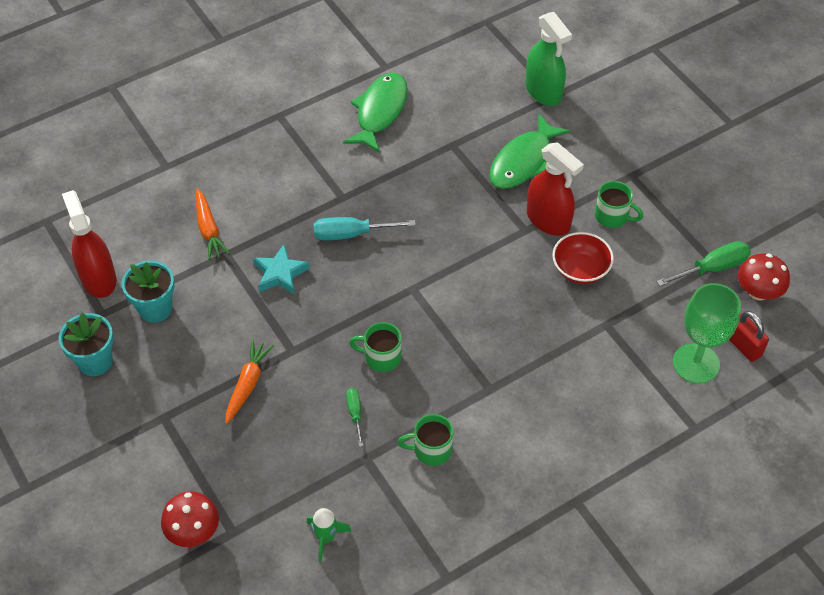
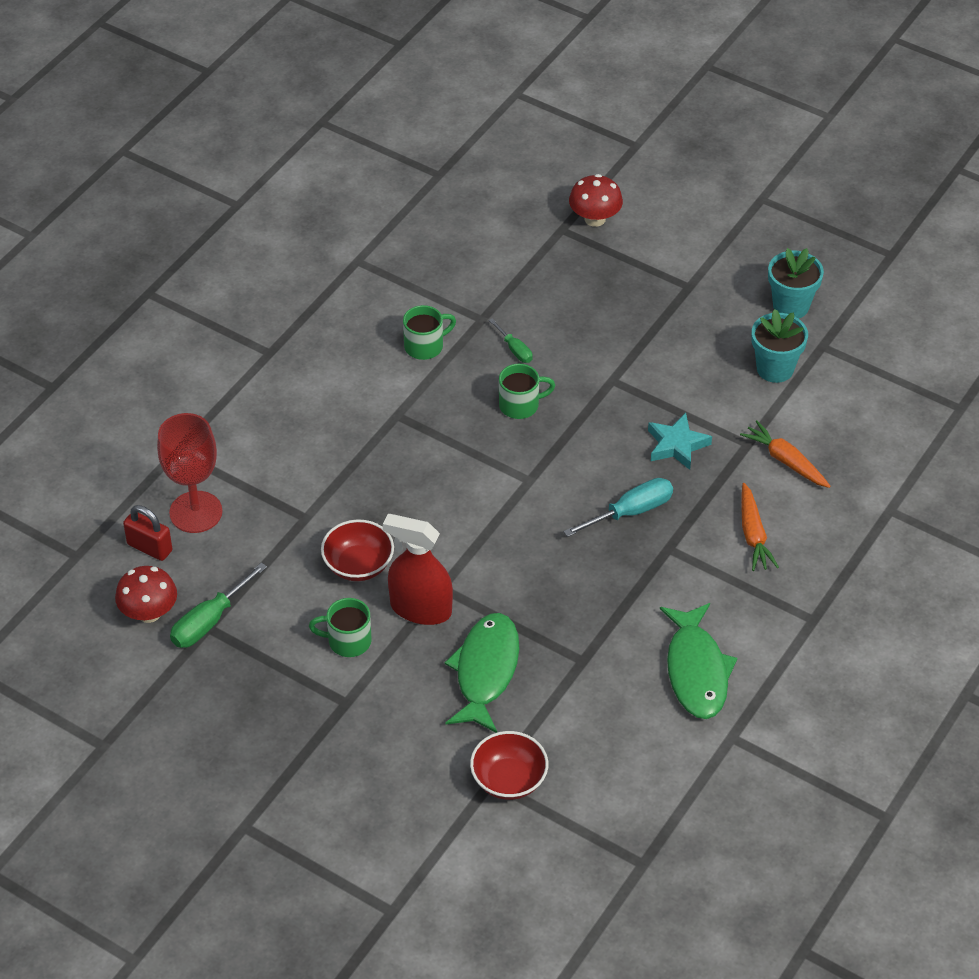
camera: 155 degrees right, 5 degrees down
(98, 278) = (855, 374): red spray bottle -> none
(247, 384) = (633, 337): orange carrot -> orange carrot (753, 534)
(326, 538) = (478, 252): green rocket -> none
(543, 91) = (509, 780): green spray bottle -> red bowl
(696, 363) = (196, 512): green goblet -> red goblet

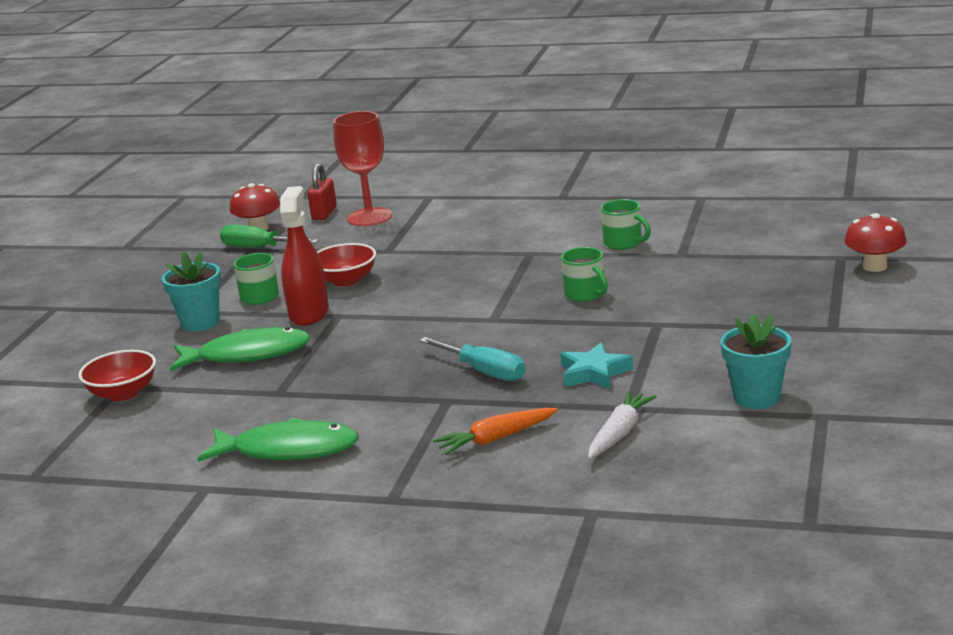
camera: 75 degrees right, 25 degrees down
(514, 349) = (655, 276): green screwdriver -> none
(696, 670) = (288, 450): green fish -> green fish turned 150 degrees counterclockwise
(785, 461) = (619, 433): orange carrot -> white carrot
(791, 306) = (866, 385): turquoise flower pot -> turquoise flower pot (200, 323)

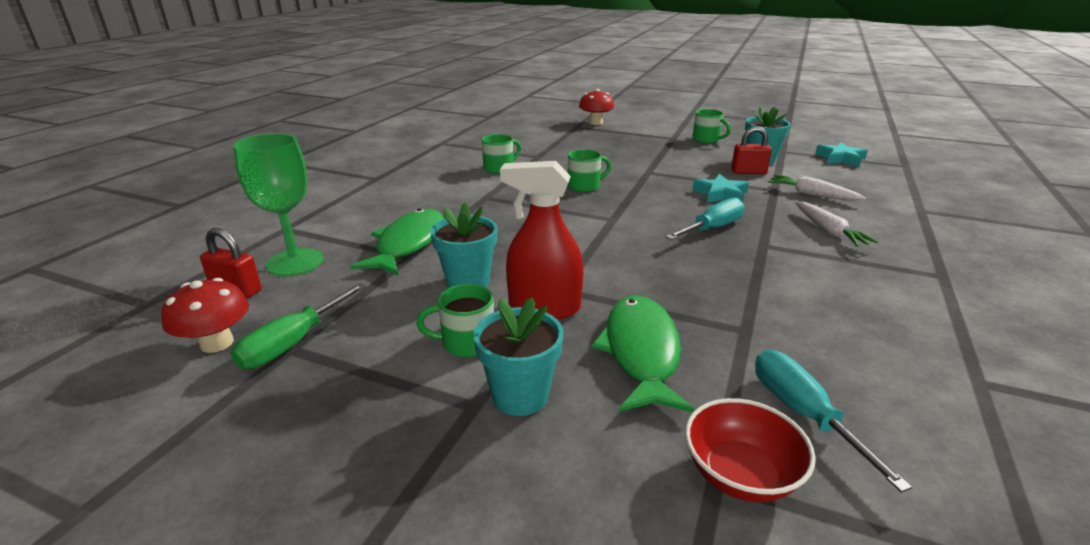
camera: 85 degrees left, 5 degrees up
(173, 414) = (803, 414): none -> turquoise screwdriver
(288, 450) = (874, 325): green fish -> green fish (408, 244)
(346, 280) = (468, 282): red bowl -> turquoise flower pot
(369, 217) = (295, 262): red goblet -> green goblet
(496, 439) = (828, 231): orange carrot -> white carrot
(695, 389) = (748, 172): none -> red padlock
(812, 466) = (840, 158): none -> turquoise star
(843, 354) = (706, 140): none -> green mug

